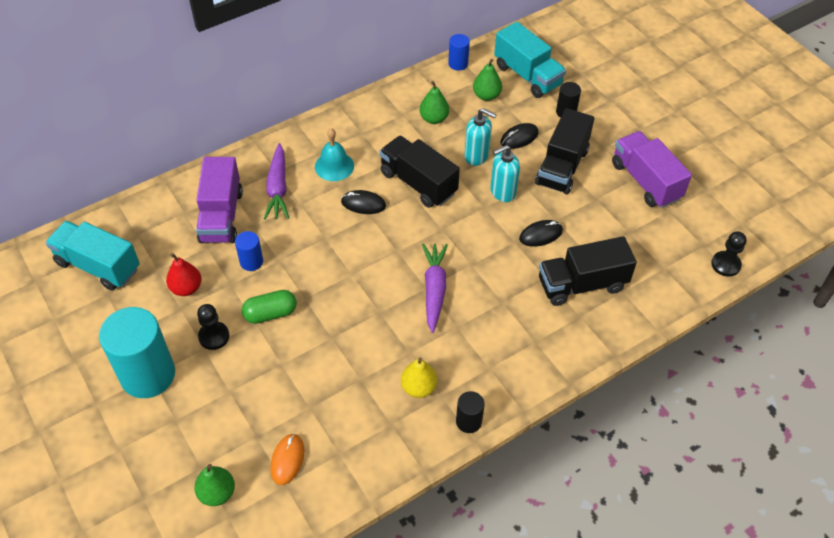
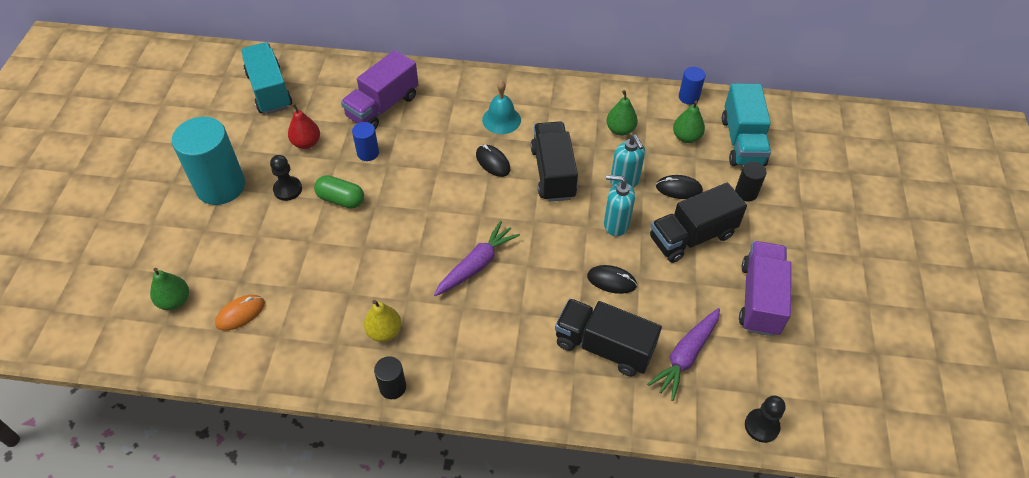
camera: 40 degrees right, 0 degrees up
(278, 188) = (442, 111): purple carrot -> purple carrot (685, 356)

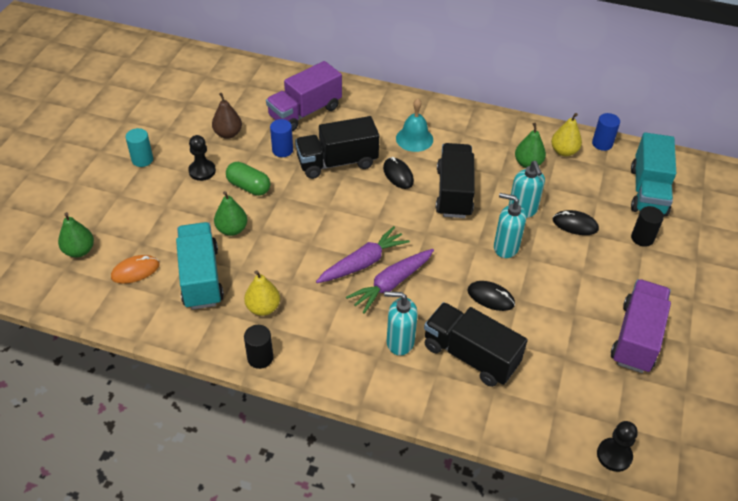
camera: 10 degrees right, 5 degrees down
(220, 186) = (142, 160): turquoise cylinder -> turquoise cylinder, size x0.47
(269, 90) = (204, 85): turquoise truck -> turquoise truck (201, 277)
(306, 143) = (228, 134): red pear -> brown pear
(531, 344) = (399, 342): none -> turquoise soap dispenser
(653, 111) = (563, 151): none -> yellow pear
(685, 356) = (550, 378): purple carrot -> purple carrot (391, 284)
(686, 137) = (592, 179): green pear -> green pear (232, 229)
(692, 237) = (579, 270): black truck -> black truck (337, 162)

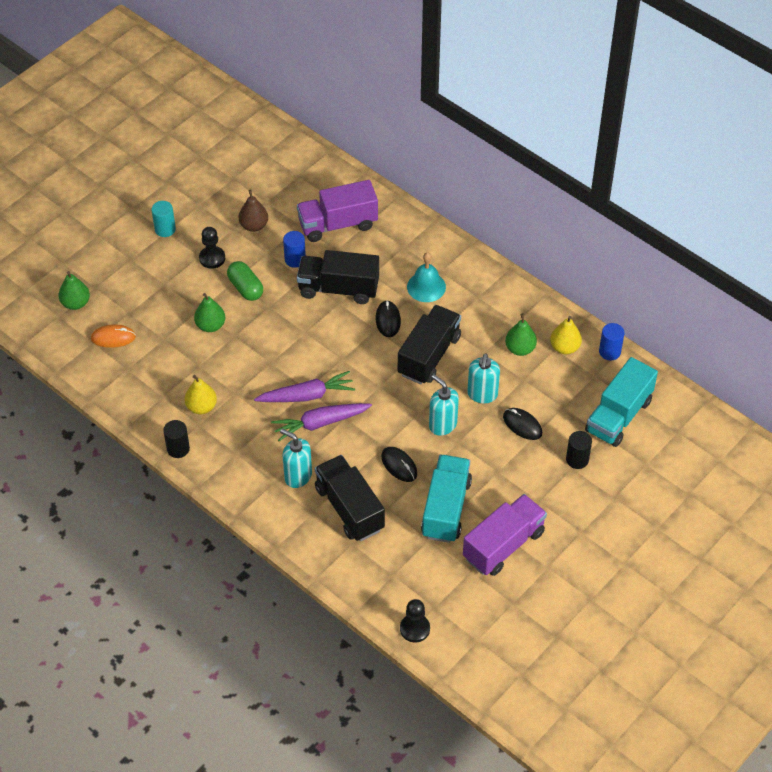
camera: 25 degrees right, 5 degrees up
(201, 277) = (163, 362): turquoise truck -> turquoise truck (446, 508)

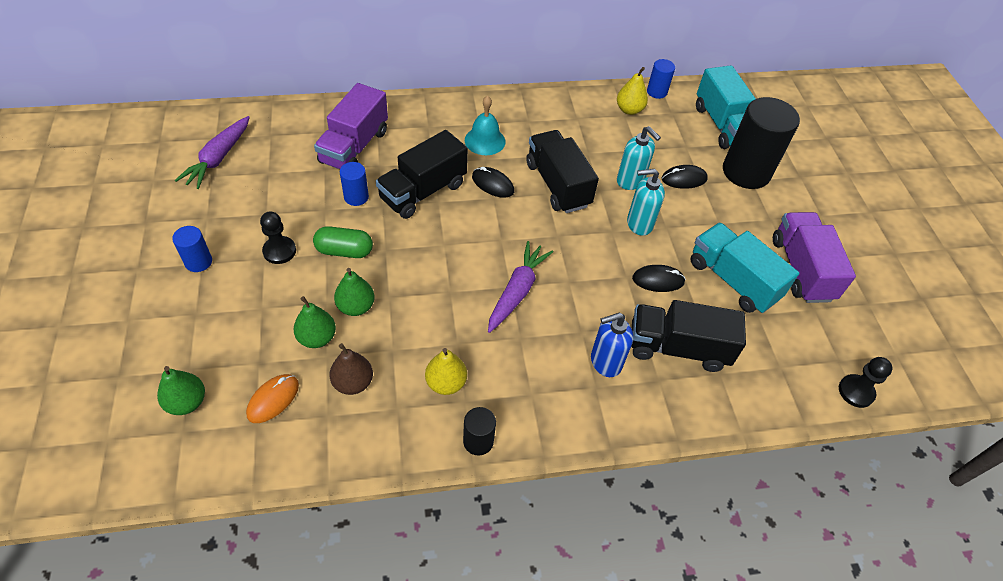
camera: 55 degrees left, 0 degrees up
(165, 229) = (198, 262): turquoise cylinder -> blue cylinder
(254, 226) = (283, 198): brown pear -> brown pear (353, 382)
(297, 476) = (605, 362): turquoise soap dispenser -> blue soap dispenser
(320, 423) = (559, 303): purple carrot -> purple carrot (218, 158)
(520, 349) = (606, 132): green pear -> green pear (317, 338)
(577, 459) = (746, 172): black cylinder -> black cylinder, size x2.15

